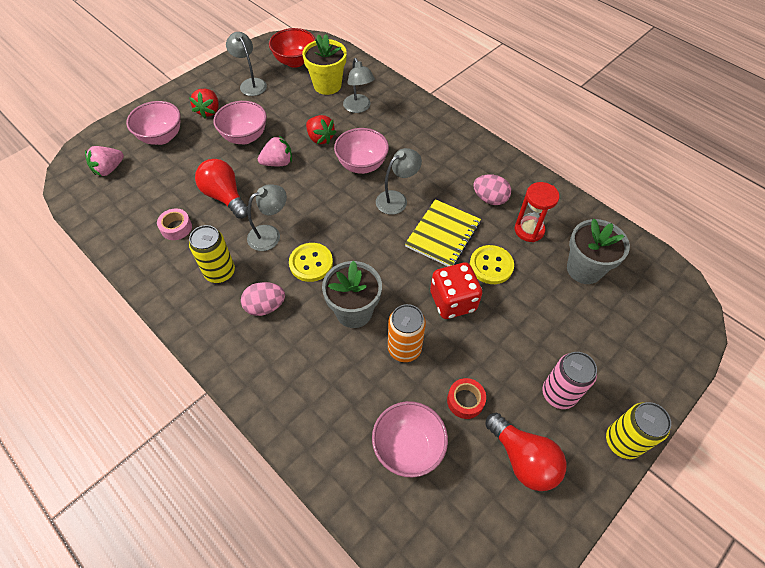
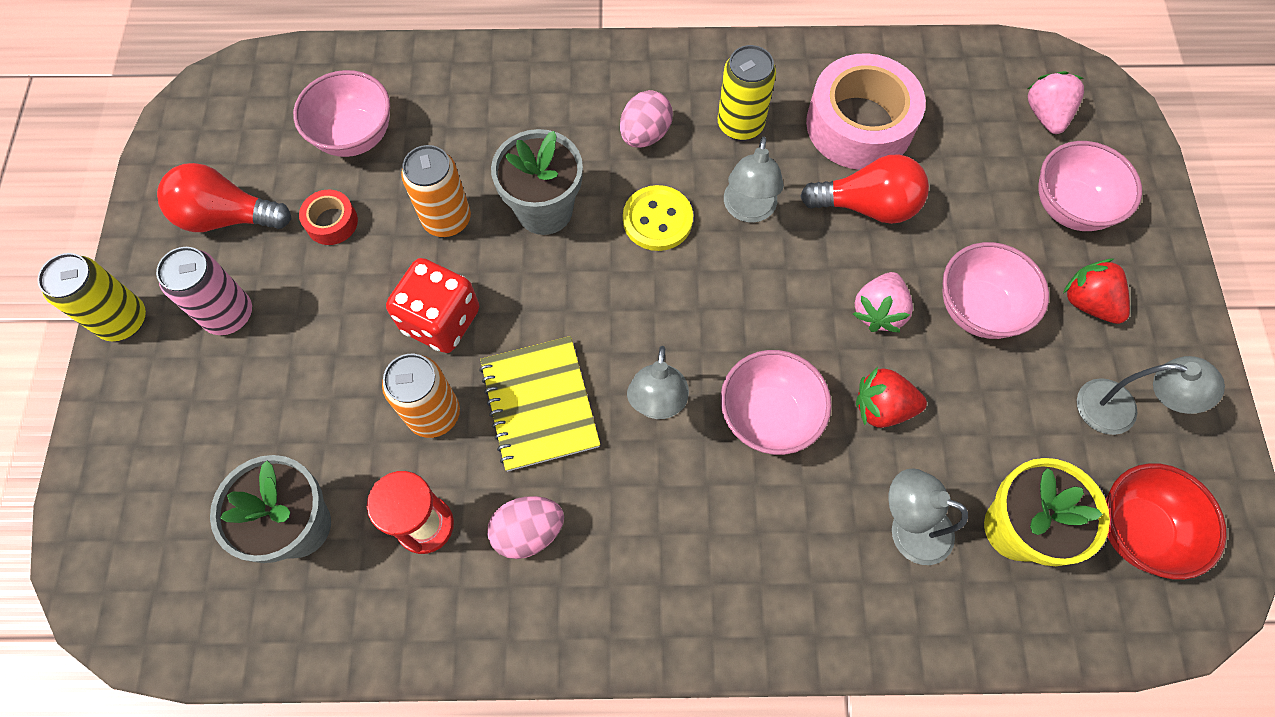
camera: 135 degrees right, 10 degrees up
(176, 228) = (859, 125): pink tape -> pink tape, size x2.18
(491, 266) = (434, 414): yellow button -> orange can

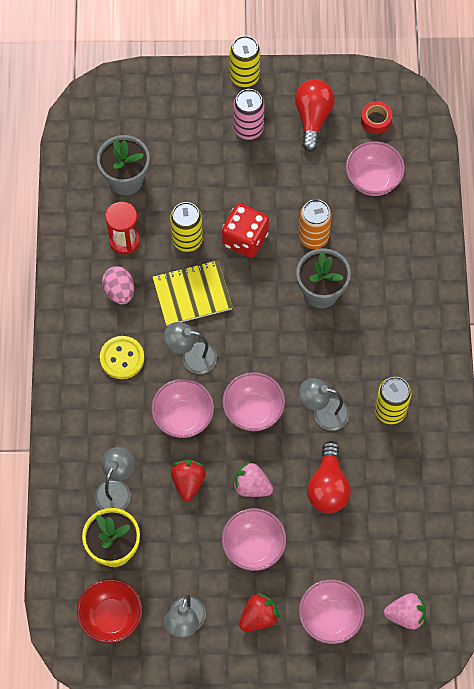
camera: 90 degrees right, 0 degrees up
(332, 222) = (310, 174): red tape -> red tape (376, 120)
(434, 414) = (187, 240): orange can -> yellow can
(645, 134) = (380, 351): pink egg -> none
(657, 220) = (315, 358): yellow button -> yellow button (122, 358)
(751, 309) = (253, 411): none -> pink bowl
(859, 125) = (393, 487): pink tape -> none

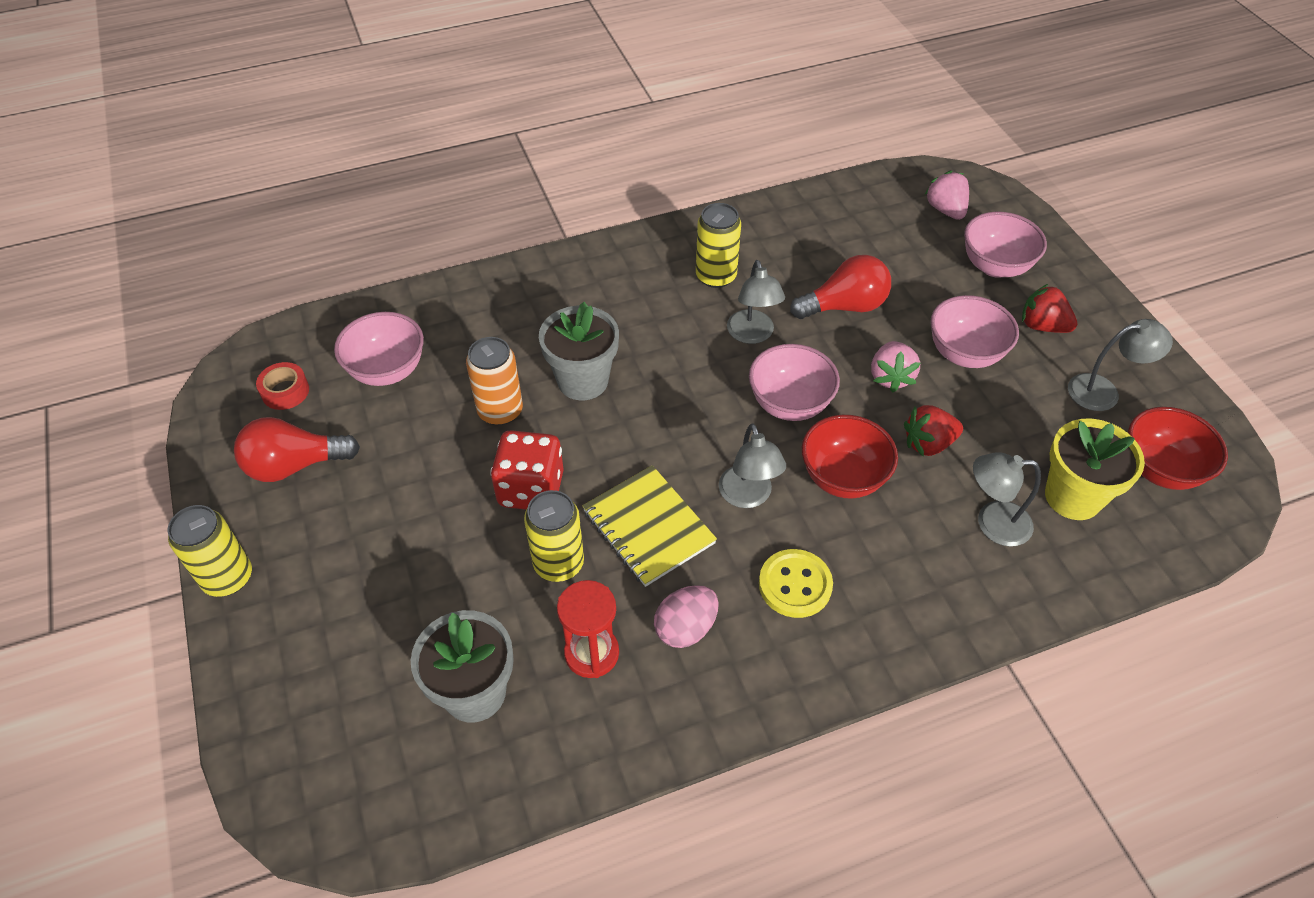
camera: 110 degrees left, 15 degrees down
(183, 417) = (843, 478): pink bowl -> red bowl
(248, 129) = (331, 542): pink can -> none

